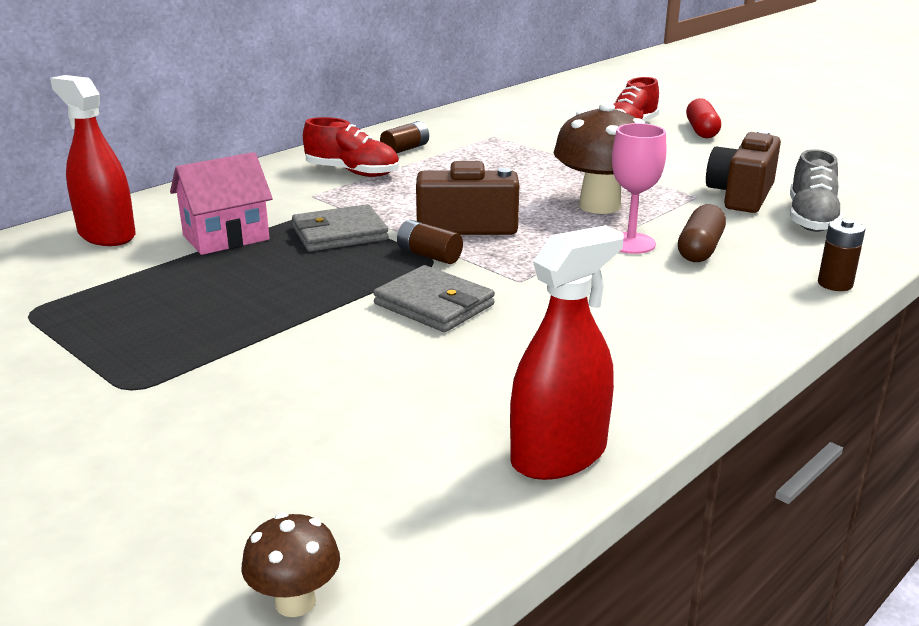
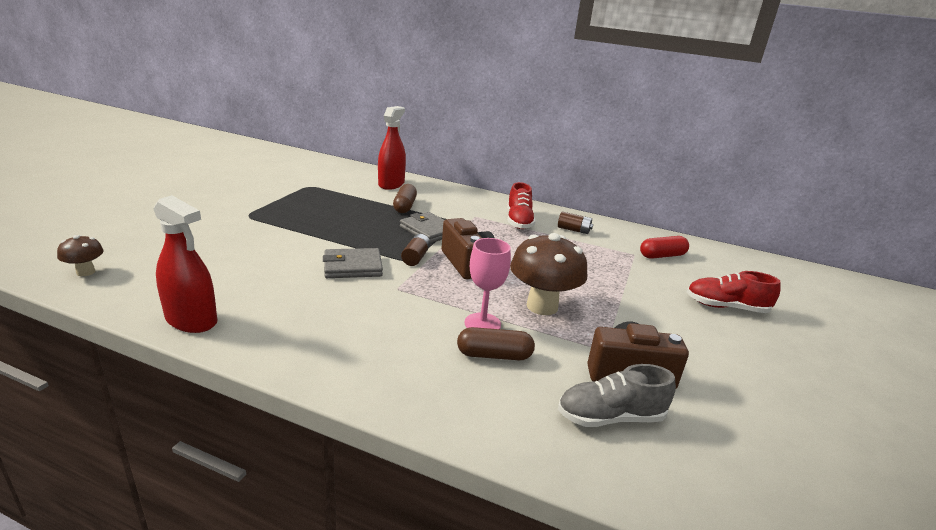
camera: 65 degrees right, 0 degrees up
(226, 237) = (405, 206): pink house -> brown capsule
(434, 304) = (353, 267): grey wallet -> grey wallet turned 60 degrees clockwise
(701, 130) = (775, 345): red capsule -> red capsule (662, 256)
(835, 284) = (468, 430): brown battery -> none

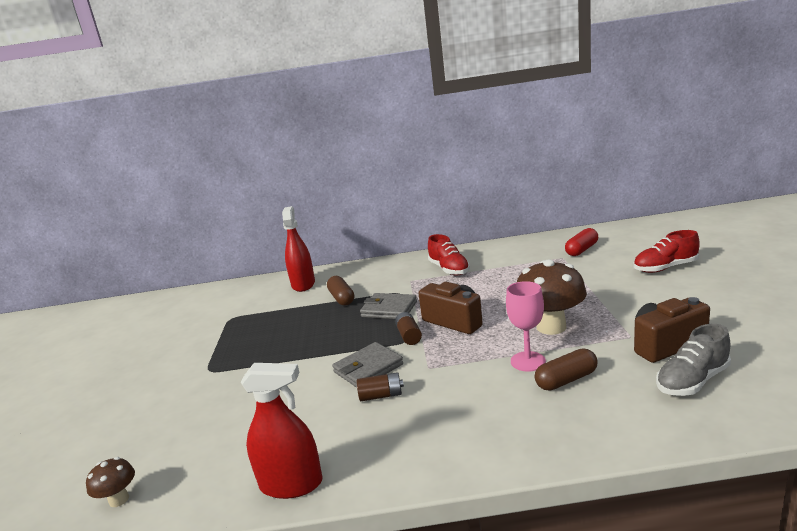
camera: 20 degrees left, 5 degrees down
(573, 230) = (498, 258): brown battery -> brown battery (381, 395)

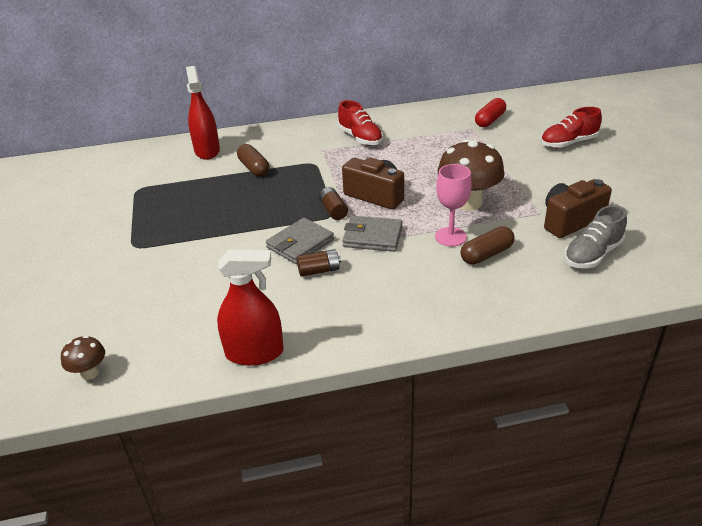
camera: 10 degrees left, 15 degrees up
(389, 309) = (307, 182): grey wallet -> grey wallet (372, 237)

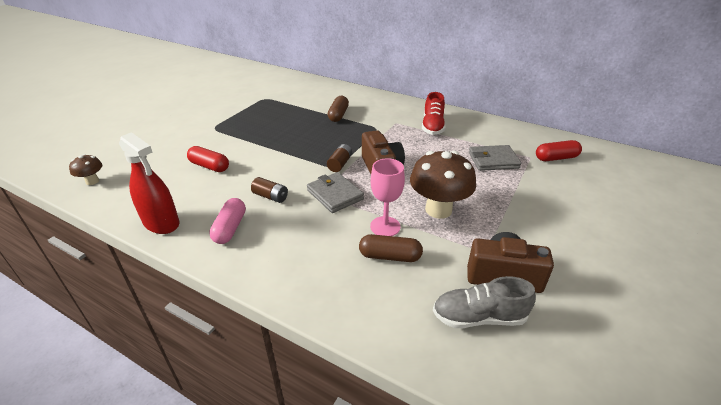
camera: 40 degrees right, 0 degrees up
(205, 282) = (209, 166): none -> red capsule
(207, 151) = (330, 94): red spray bottle -> none
(300, 244) = (288, 173): grey wallet -> grey wallet (493, 160)
(329, 315) = (230, 228): none -> pink capsule
(568, 143) = (606, 210): red shoe -> none

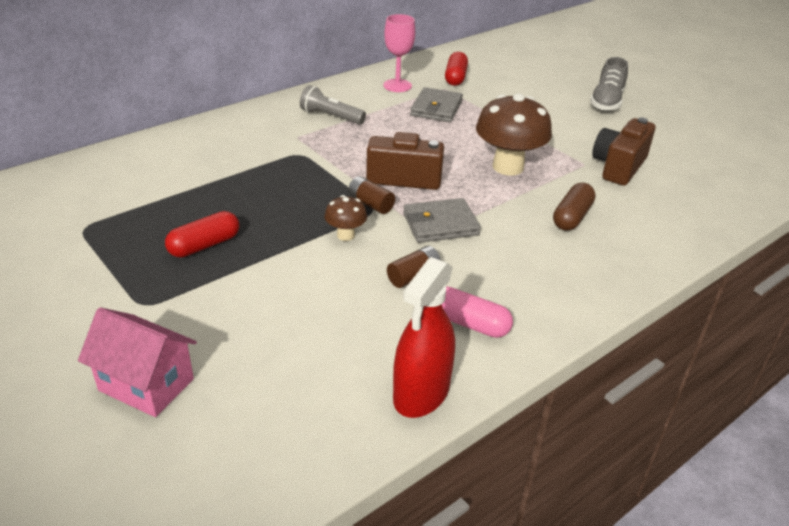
camera: 70 degrees left, 0 degrees up
(92, 181) = (224, 490): brown mushroom -> brown mushroom (345, 235)
(158, 145) = (146, 384): none -> pink house
(161, 223) = (421, 393): red spray bottle -> red spray bottle turned 150 degrees clockwise
(209, 166) = (285, 325): red capsule -> red capsule (204, 245)
(338, 115) = (228, 173): brown capsule -> none
(385, 226) = (521, 206): pink goblet -> pink goblet (397, 85)
(432, 126) = (331, 116): red shoe -> grey flashlight
(479, 317) = (665, 195): grey shoe -> grey shoe (606, 102)

